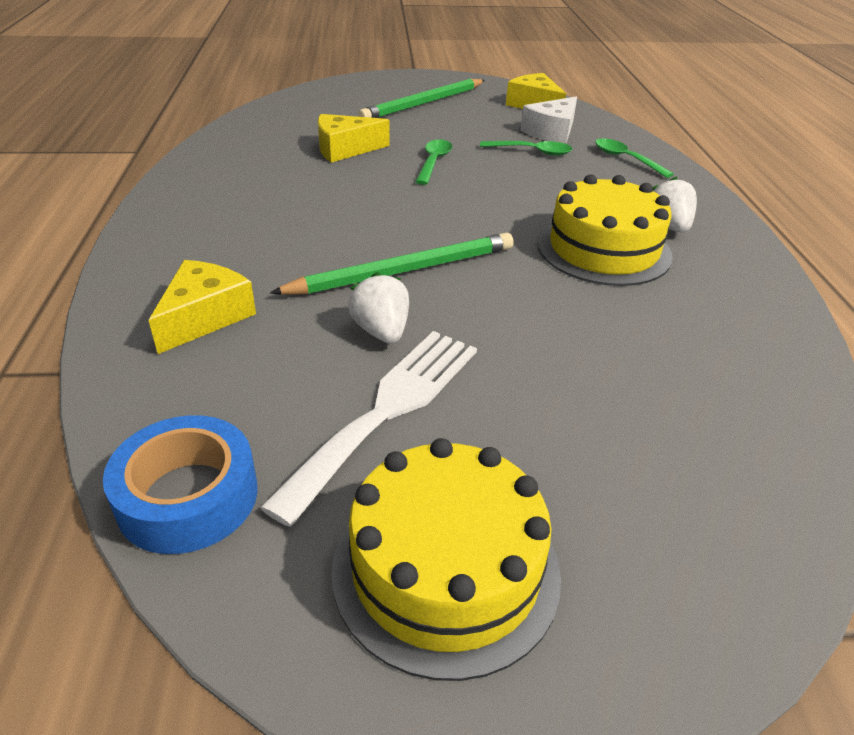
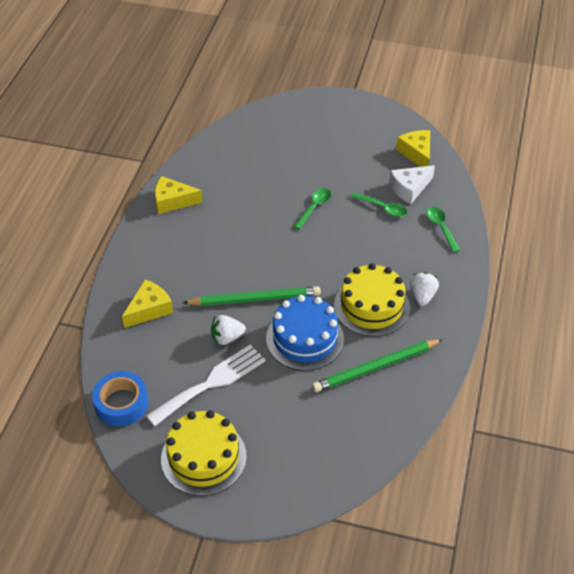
camera: 20 degrees right, 10 degrees up
(345, 149) = (265, 183): yellow cheese -> yellow cheese (173, 201)
(381, 331) = (227, 338): white strawberry -> white strawberry turned 105 degrees counterclockwise
(423, 104) = (338, 138): green pencil -> green pencil (375, 367)
(526, 307) = (305, 338): none -> blue cake

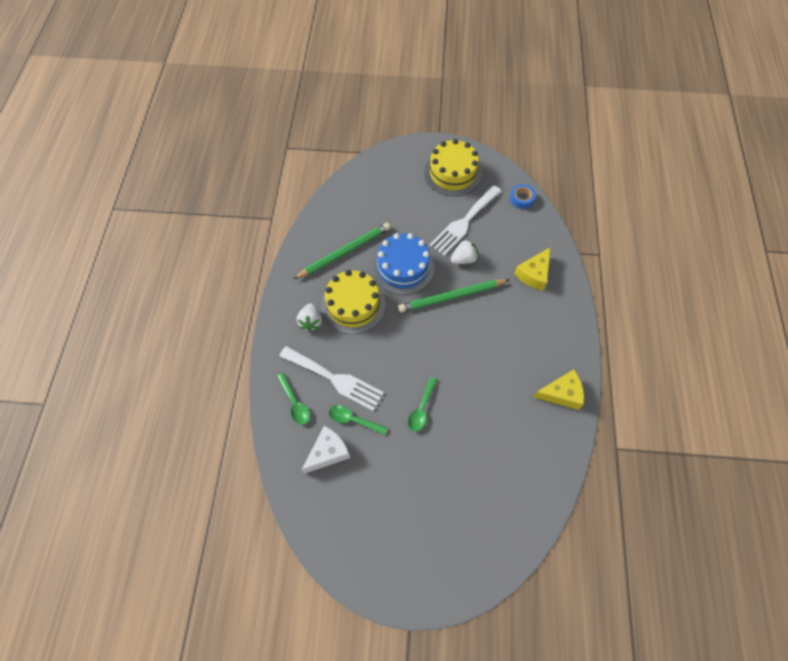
camera: 170 degrees right, 15 degrees up
(121, 403) = (522, 199): blue tape -> blue tape, size x0.63
(398, 241) = (335, 379): none -> white fork
(416, 153) = (322, 510): yellow cheese -> none

